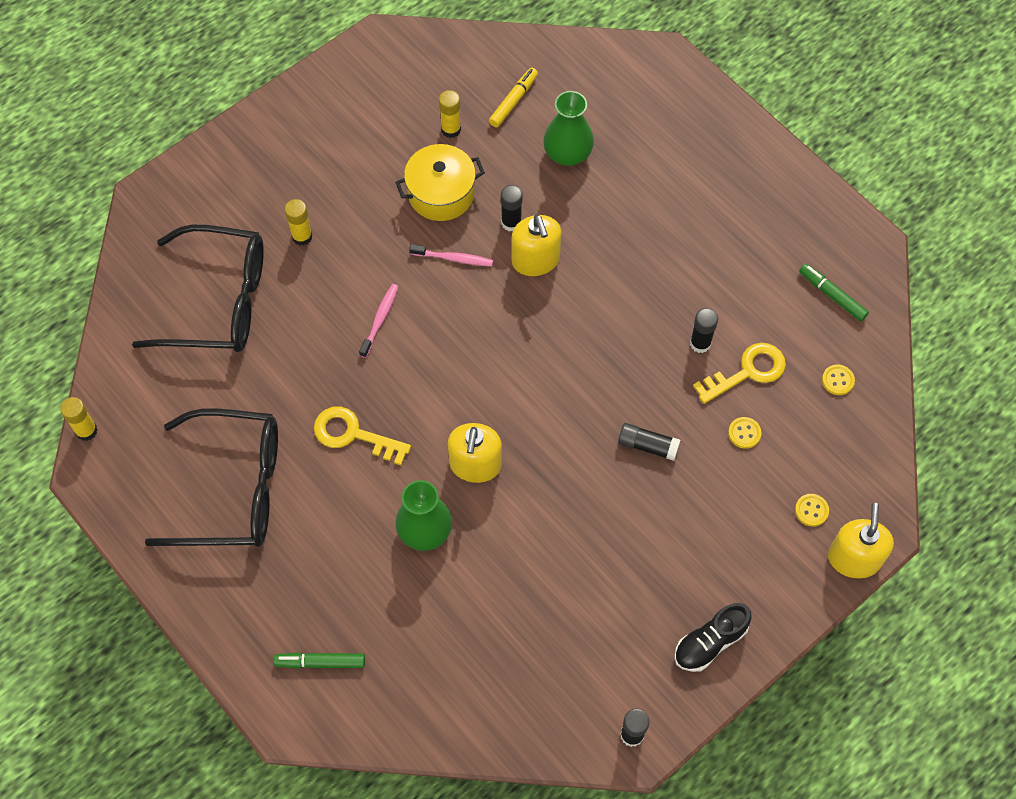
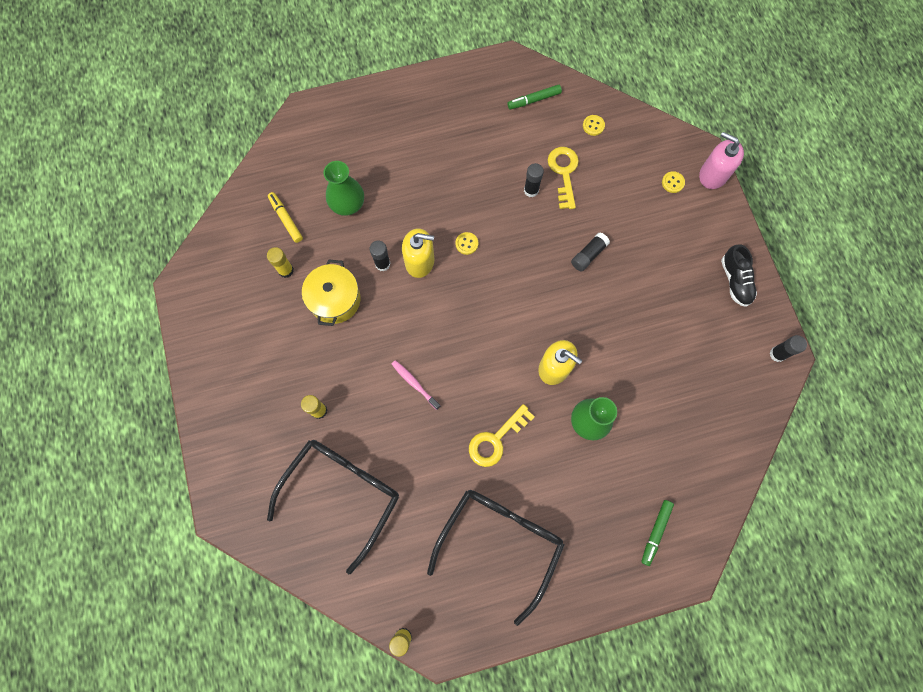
camera: 65 degrees left, 10 degrees up
(453, 258) = (391, 314): pink toothbrush -> none
(744, 433) = (605, 195): yellow button -> yellow button (466, 244)
(854, 558) = (713, 175): yellow soap dispenser -> pink soap dispenser

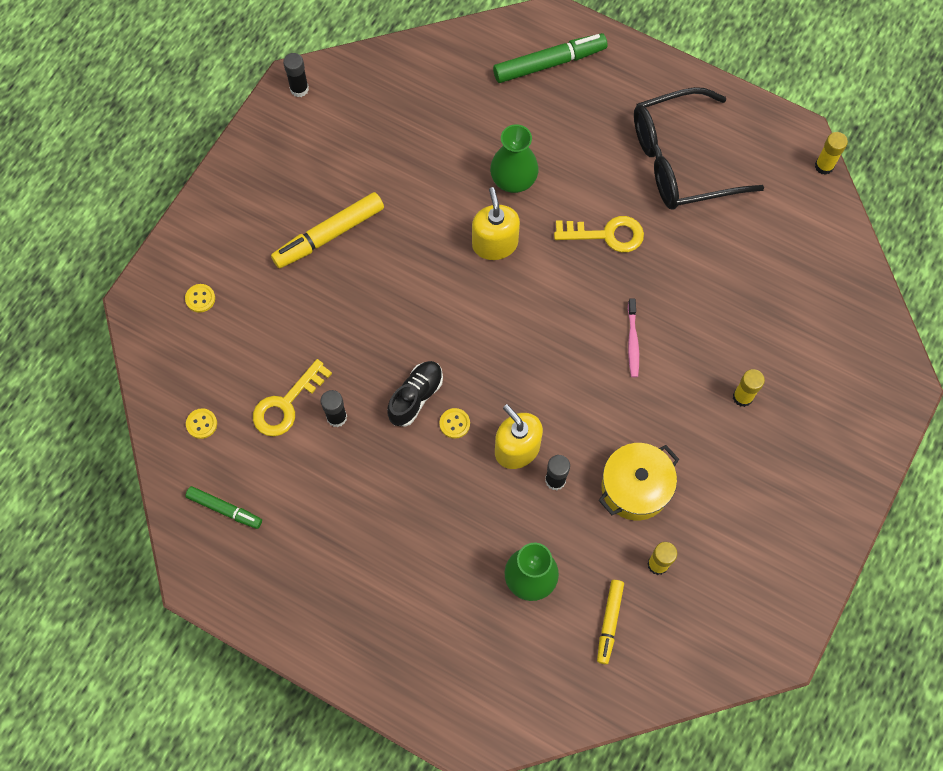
camera: 135 degrees left, 5 degrees down
(342, 493) = (782, 310): black glasses -> none
(588, 255) = (355, 307): black glue stick -> none
(651, 281) = (329, 235): none -> yellow marker
(655, 532) = (549, 63): green marker -> green marker, size x1.64
(713, 175) = (156, 271): pink soap dispenser -> none
(735, 281) = (258, 170): black shoe -> black shoe (415, 397)

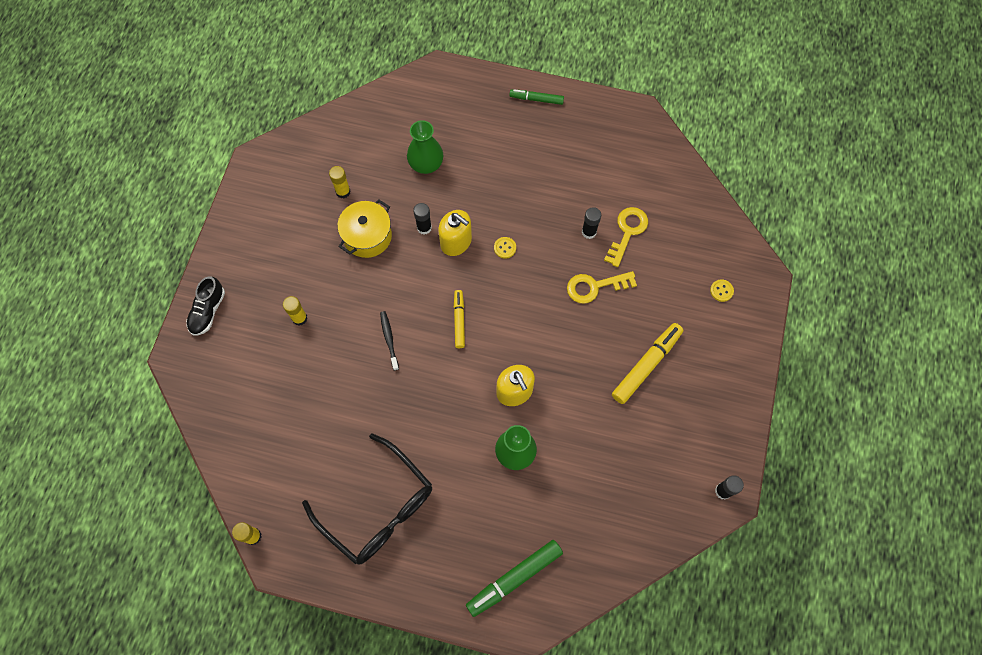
camera: 165 degrees right, 0 degrees up
(201, 424) = (680, 205): yellow button -> none
(225, 509) = (640, 157): green marker -> green marker (536, 99)
(415, 397) = (538, 259): black shoe -> black shoe (208, 311)
(606, 234) = (427, 422): yellow key -> yellow key (595, 287)
(609, 622) = (368, 150): yellow marker -> yellow marker (459, 320)
(632, 341) = (389, 340): pink toothbrush -> black toothbrush
(681, 161) = (378, 508): black glasses -> black glasses turned 75 degrees clockwise

